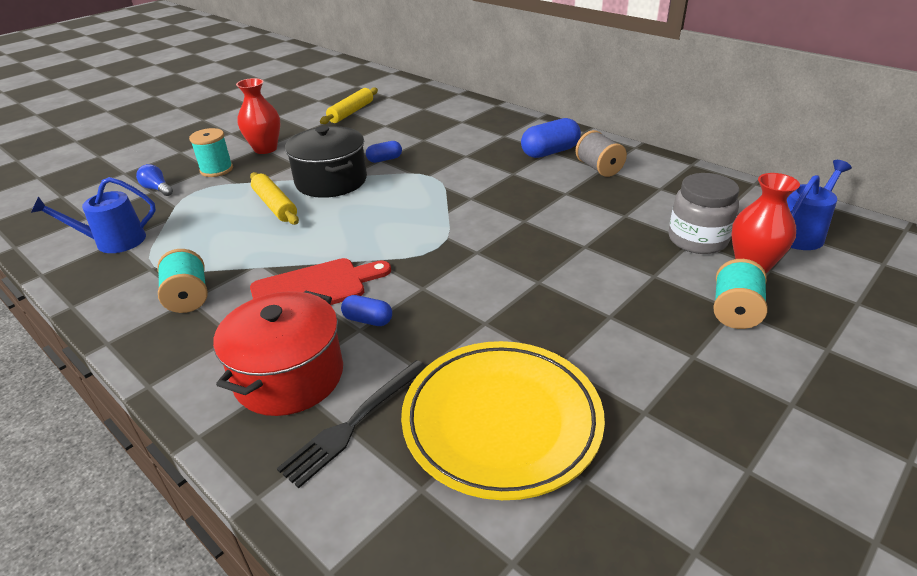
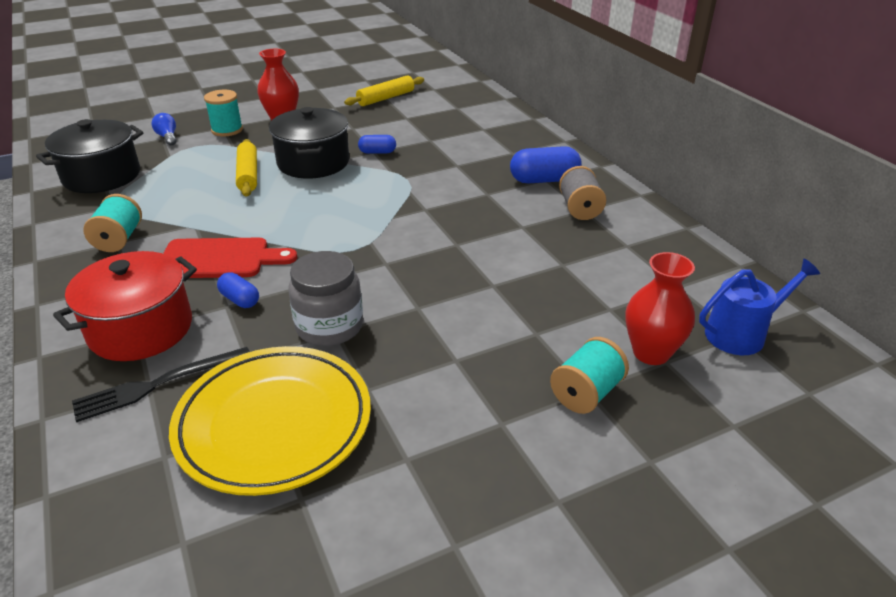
camera: 20 degrees right, 0 degrees up
(114, 241) = (102, 176): blue watering can -> black pot
(697, 240) = (616, 309): grey jar -> grey jar (329, 326)

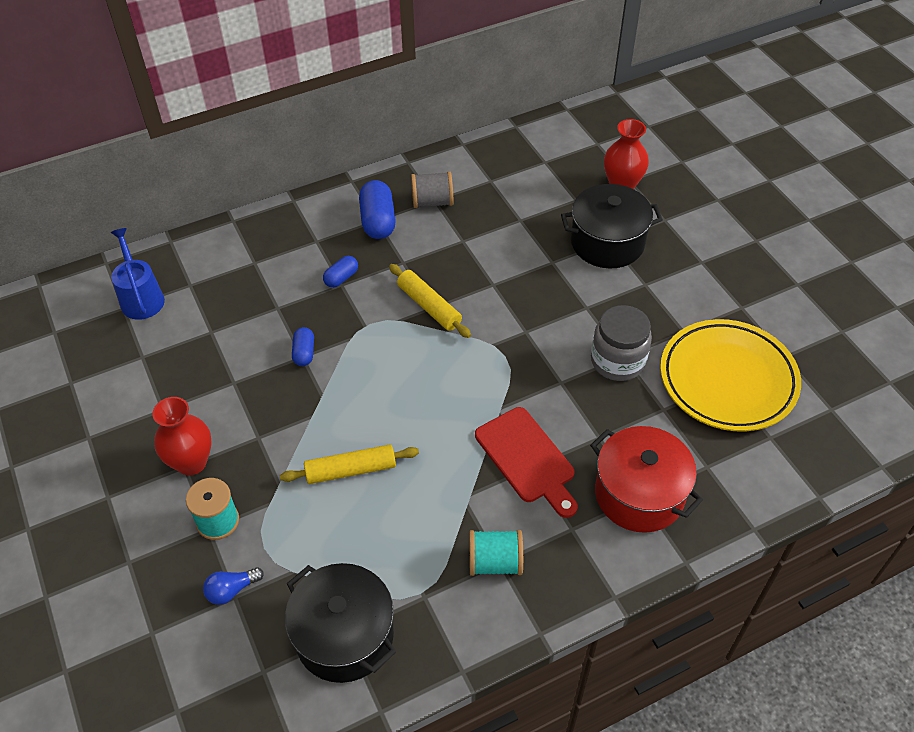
camera: 90 degrees left, 15 degrees up
(158, 384) = (703, 461): black fork -> none
(219, 259) = (527, 459): red cutting board -> red cutting board turned 150 degrees clockwise
(240, 300) = (589, 429): blue capsule -> blue capsule (341, 278)
(313, 162) = (325, 410): black pot -> black pot (607, 242)
(386, 98) = (144, 356): yellow rolling pin -> yellow rolling pin (429, 306)
(586, 393) = (666, 220): turquoise spool -> none
(741, 334) = (596, 142): blue watering can -> blue watering can (141, 298)

